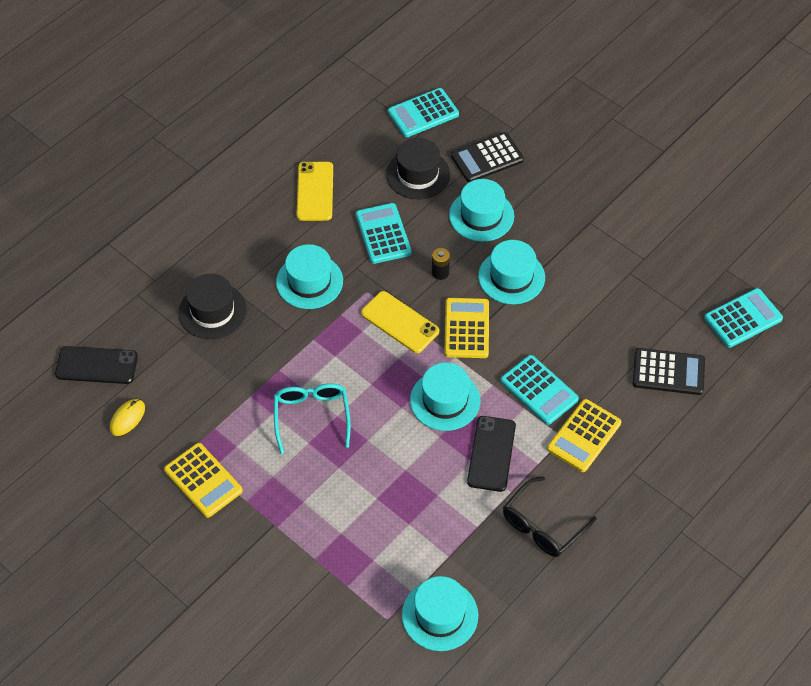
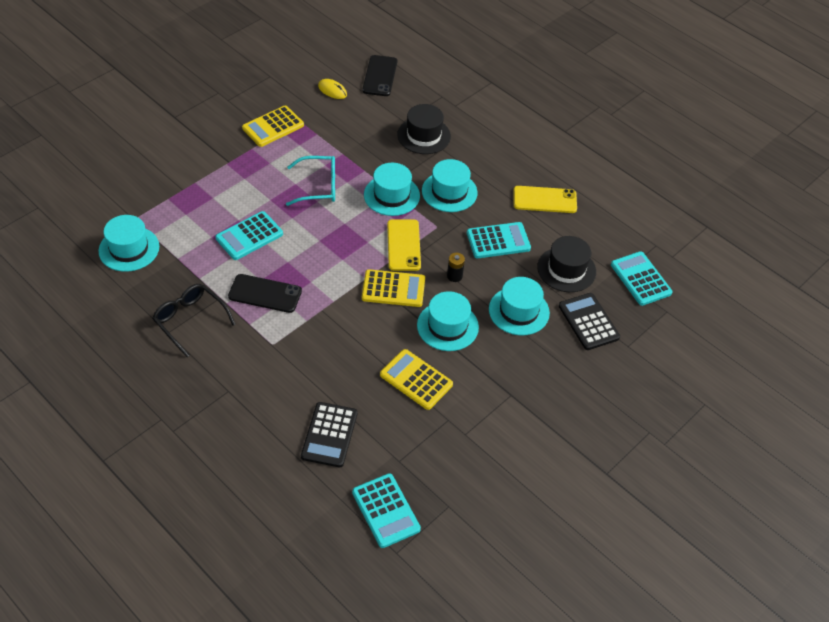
camera: 90 degrees right, 5 degrees down
(400, 322) = (403, 245): yellow phone -> yellow phone turned 45 degrees counterclockwise
(445, 400) = (322, 268): turquoise hat -> turquoise hat (391, 195)
(539, 390) = (323, 333): turquoise calculator -> turquoise calculator (249, 236)
(584, 436) = (271, 359): yellow calculator -> yellow calculator (416, 380)

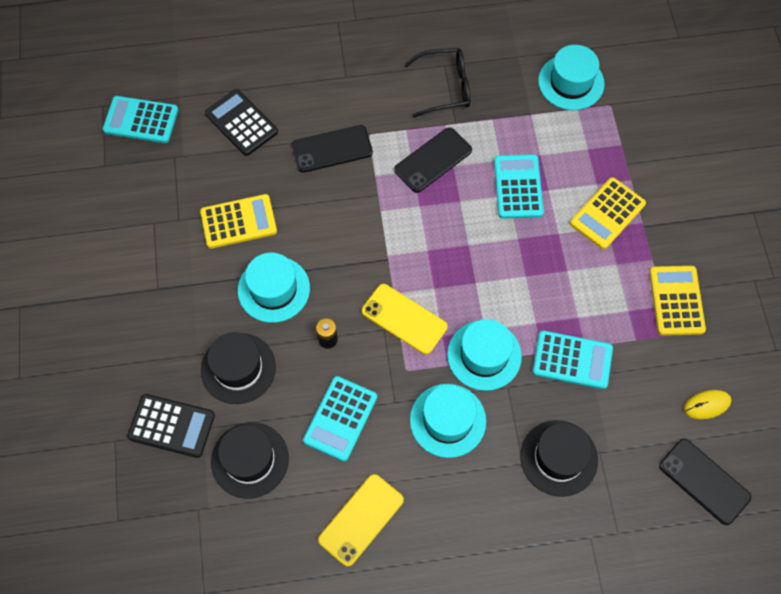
camera: 130 degrees right, 15 degrees up
(305, 360) = (332, 149): none -> black phone
(319, 186) = (547, 290): turquoise glasses -> none
(393, 289) = (355, 271): yellow calculator -> yellow calculator (607, 213)
(519, 311) = (238, 368): turquoise hat -> black hat
(640, 279) = (176, 531): turquoise calculator -> turquoise calculator (572, 360)

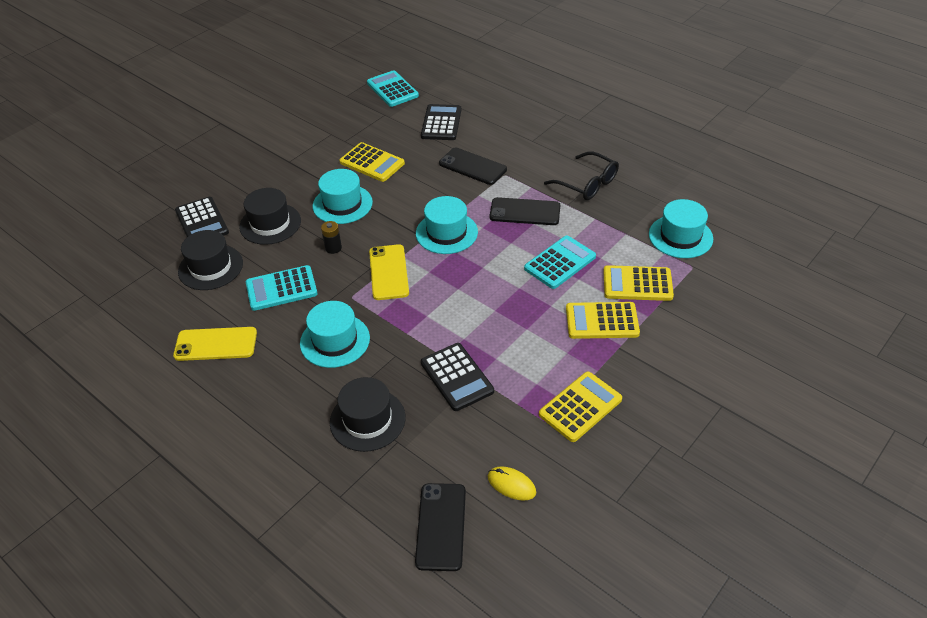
camera: 50 degrees right, 20 degrees down
(484, 355) = (406, 328): turquoise hat -> turquoise hat (446, 233)
(572, 360) = (456, 377): turquoise calculator -> black calculator
(592, 156) = (637, 284): none -> yellow calculator

